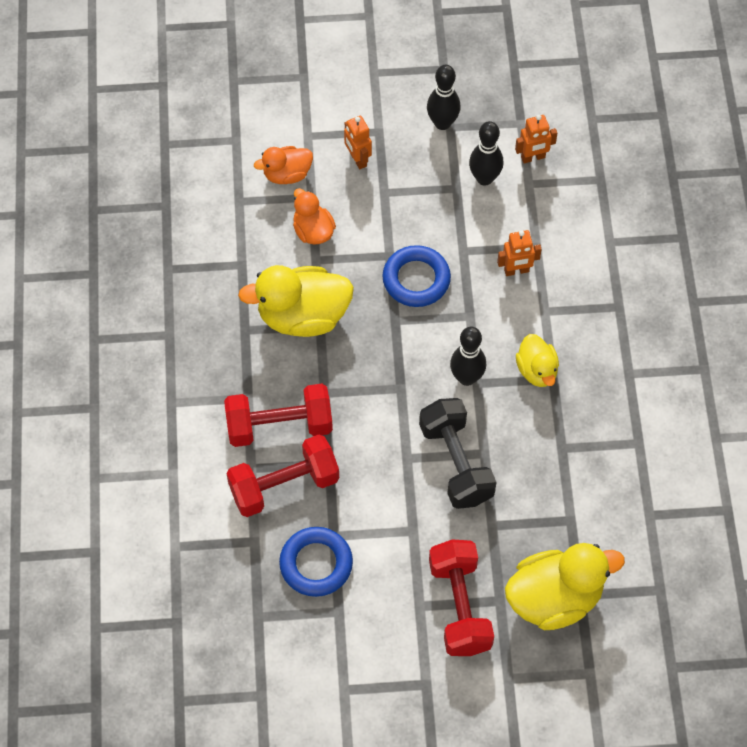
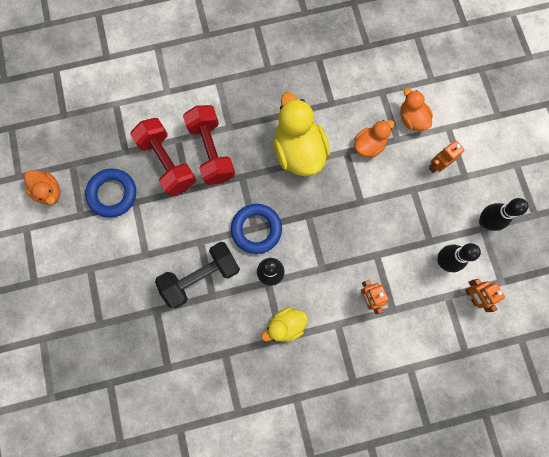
camera: 80 degrees right, 15 degrees up
(294, 652) = (49, 191): none -> orange duck
(416, 279) = (344, 224): blue ring -> blue ring (256, 229)
(459, 606) = (92, 296): red dumbbell -> none
(554, 598) = (105, 364): yellow duck -> none

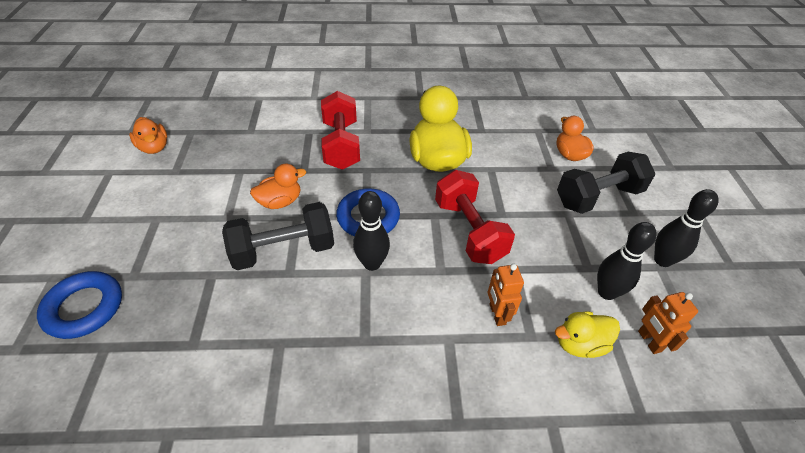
camera: 10 degrees right, 30 degrees down
(112, 194) = (219, 160): blue ring -> blue ring (84, 308)
(167, 163) = (290, 146): red dumbbell -> red dumbbell (469, 231)
(286, 325) = (375, 325): yellow duck -> yellow duck (580, 344)
(369, 145) = (518, 168): orange duck -> orange duck (280, 202)
(437, 165) = (598, 197): orange robot -> black dumbbell

